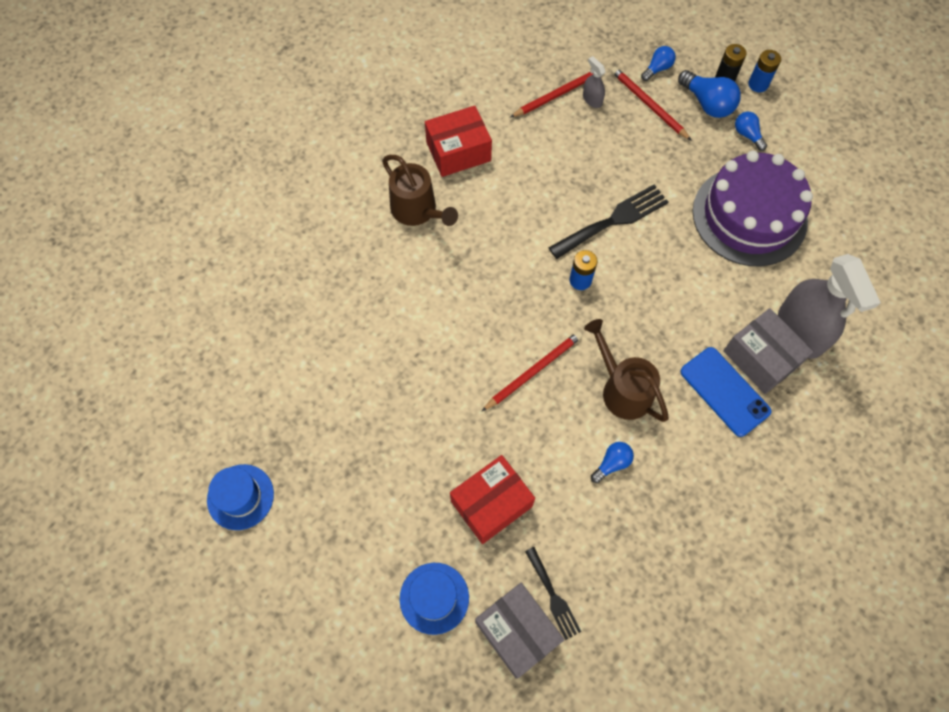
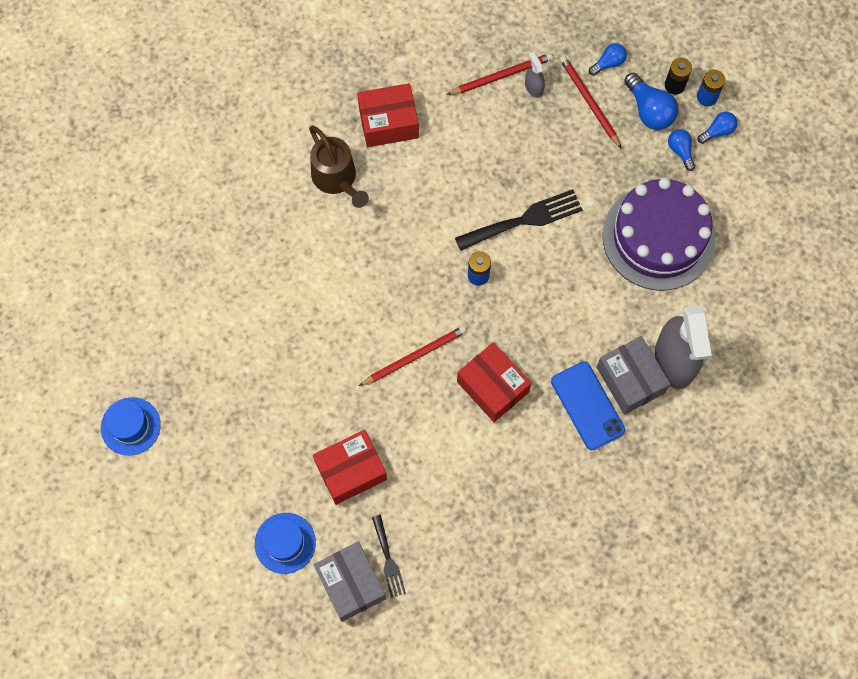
camera: 10 degrees right, 5 degrees up
(612, 463) = (467, 454): blue light bulb -> blue light bulb (717, 131)
(622, 389) = (492, 387): brown watering can -> red box

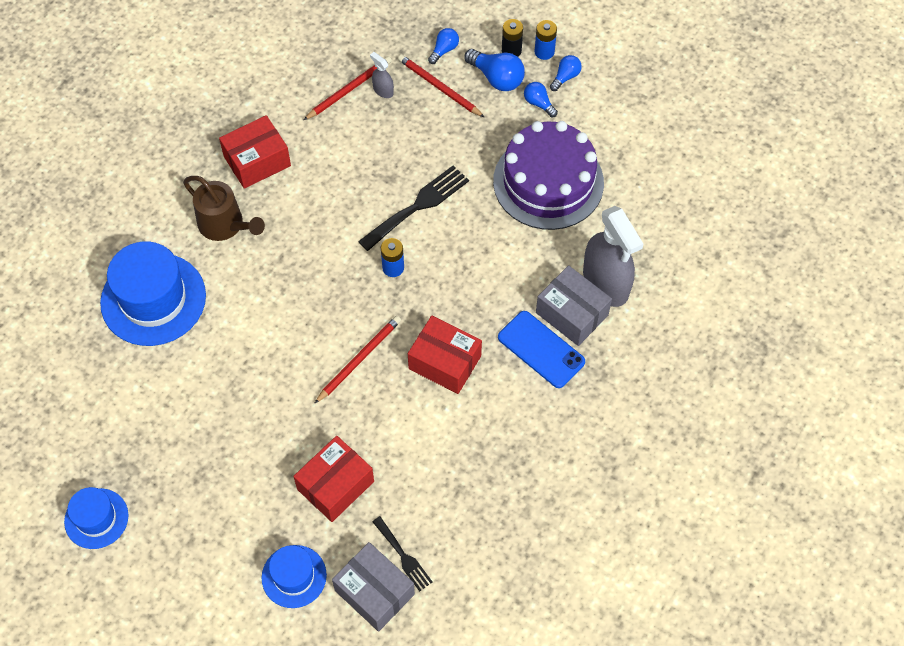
camera: 20 degrees left, 10 degrees down
(247, 231) = (153, 299): none -> blue hat

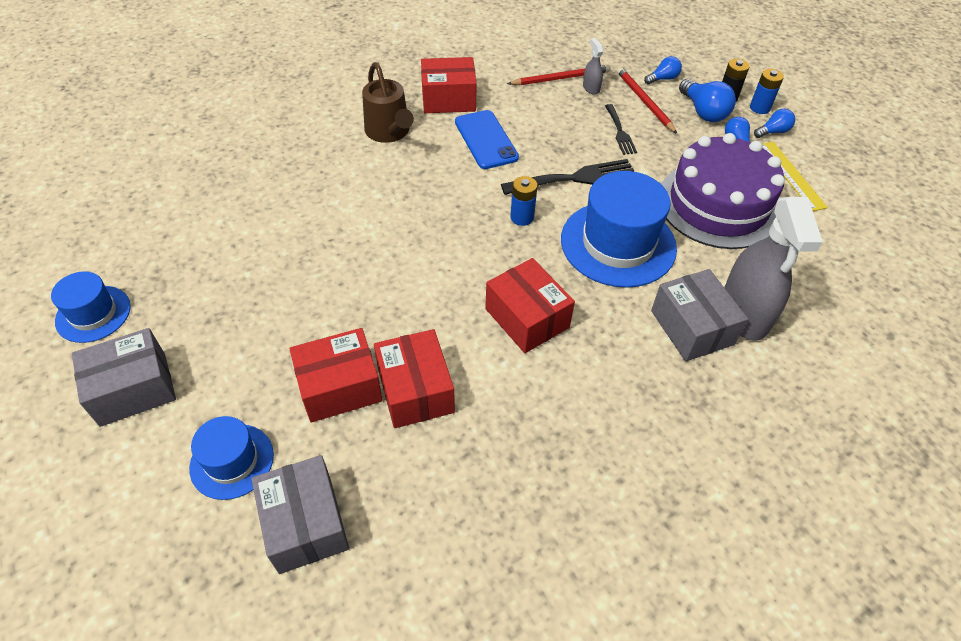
camera: 25 degrees right, 10 degrees down
(153, 299) = (288, 162): blue hat -> blue hat (618, 243)
(179, 561) = (133, 389): none -> grey box
(359, 359) = (440, 280): red pencil -> none
(393, 461) = (415, 390): none -> red box
(403, 556) = (363, 498): black fork -> black fork (620, 132)
(541, 349) = (640, 348): blue phone -> blue phone (486, 140)
(597, 123) = (791, 175): none -> yellow ruler

